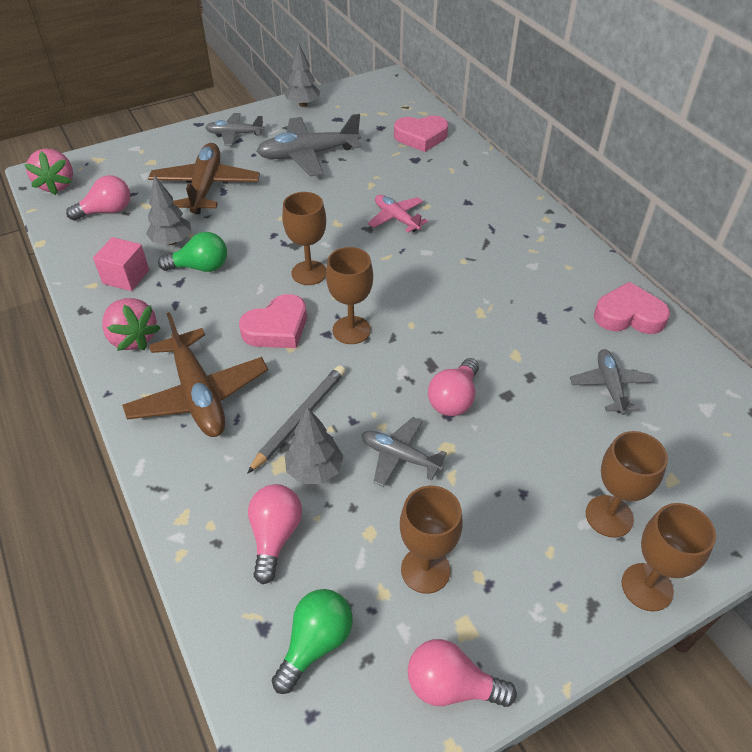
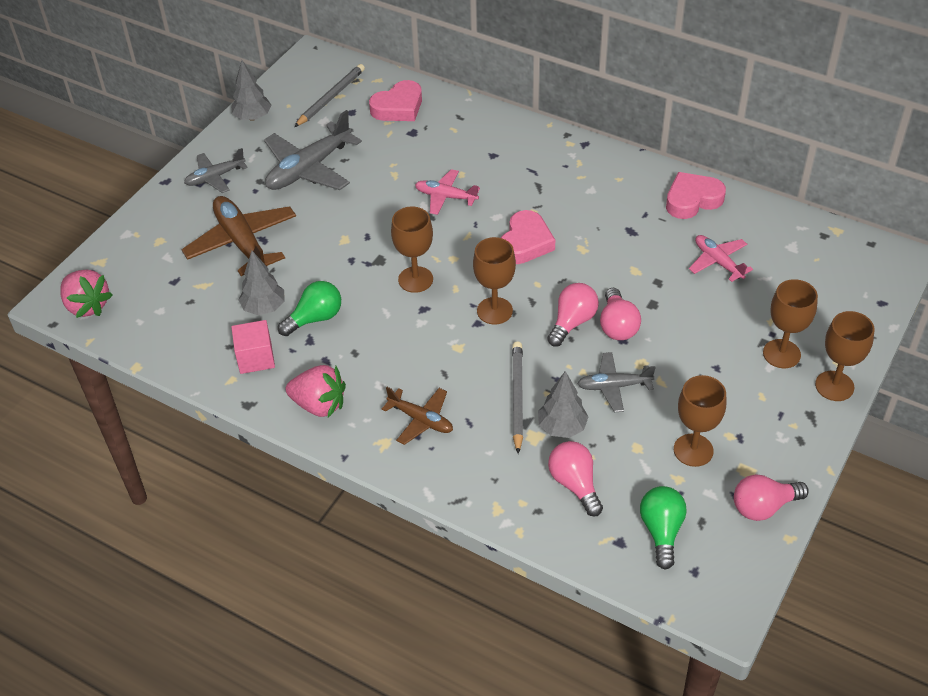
camera: 30 degrees left, 0 degrees up
(107, 211) = (169, 308): pink light bulb -> pink light bulb (572, 322)
(199, 394) = (421, 420): brown plane -> brown plane, size x0.58
(277, 328) = (433, 338): pink heart -> pink heart (525, 243)
(374, 112) = (331, 98): none -> grey pencil
(609, 386) = (718, 262): grey plane -> pink plane

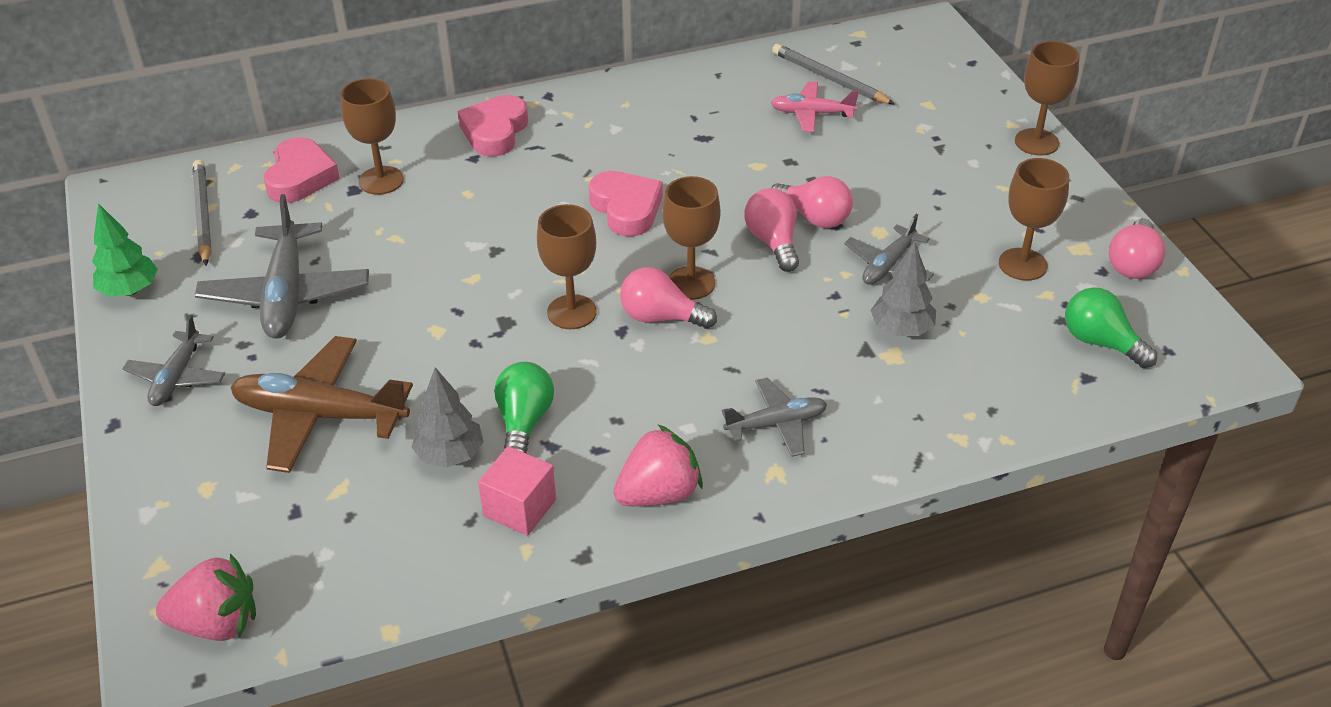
camera: 50 degrees left, 5 degrees down
(252, 117) = (130, 290): grey tree -> green tree
(421, 420) = (776, 424): brown plane -> grey plane
(446, 197) = (484, 222): pink plane -> none
(517, 397) = (827, 336): grey pencil -> grey pencil (829, 79)
(575, 484) = (984, 364): pink light bulb -> pink light bulb (661, 317)
(692, 200) = (715, 81): pink heart -> pink heart (495, 132)
(781, 354) = (966, 147): brown goblet -> brown goblet (381, 180)

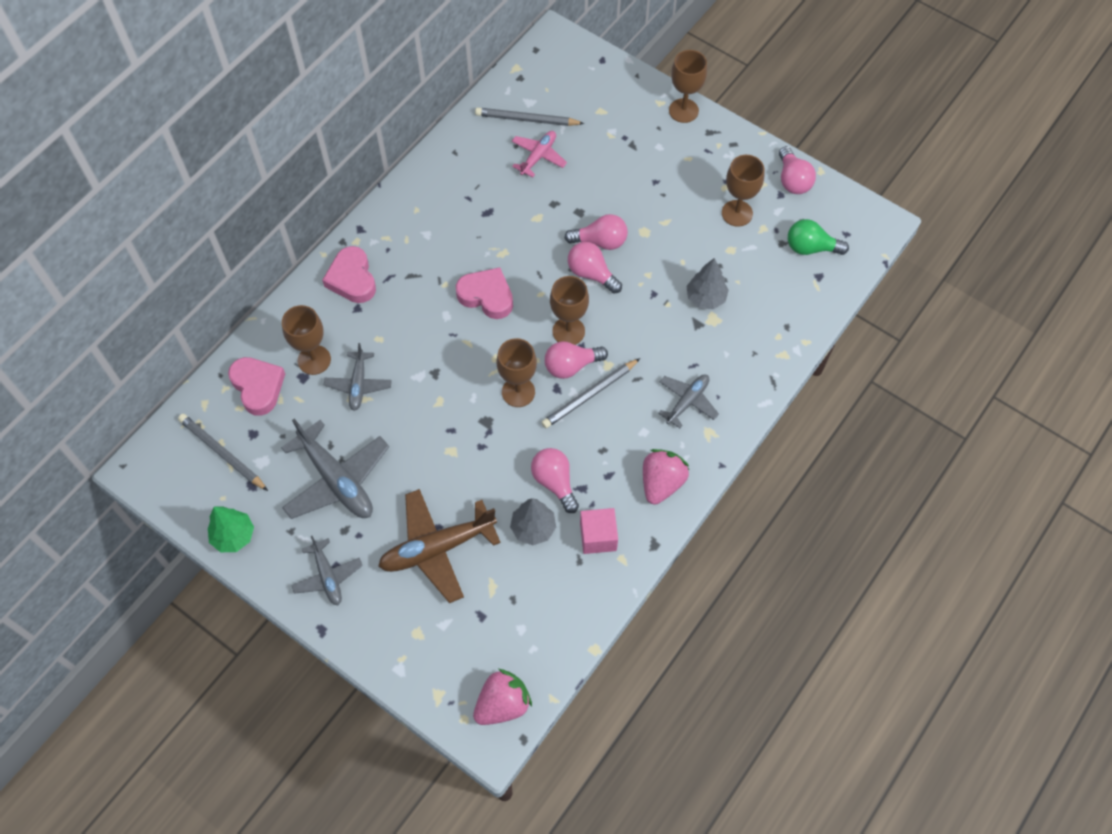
camera: 35 degrees left, 20 degrees up
(524, 422) = (554, 482): green light bulb -> pink light bulb
(655, 356) = (589, 395): none -> grey pencil
(812, 114) = (538, 156): pink plane -> pink plane turned 150 degrees clockwise
(888, 265) = (667, 255): grey plane -> grey plane (358, 384)

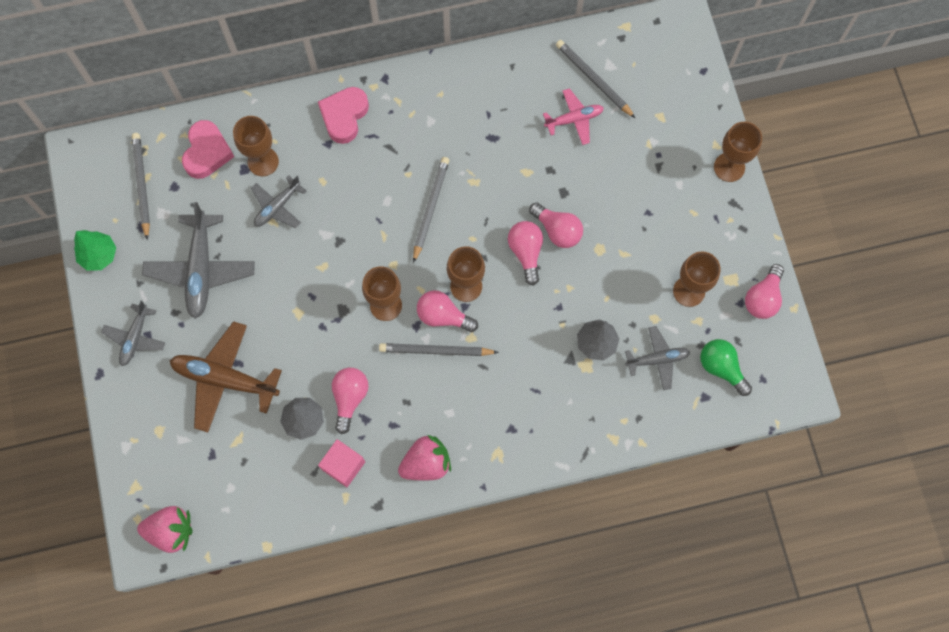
camera: 40 degrees right, 10 degrees up
(486, 296) = (430, 208): pink heart -> grey pencil
(687, 401) = (504, 416): grey plane -> grey plane (657, 359)

